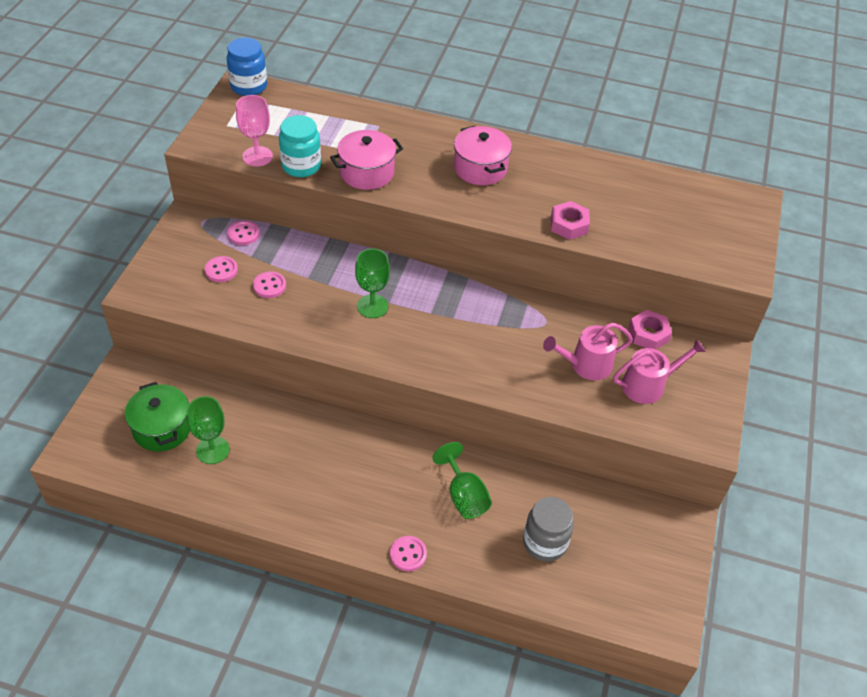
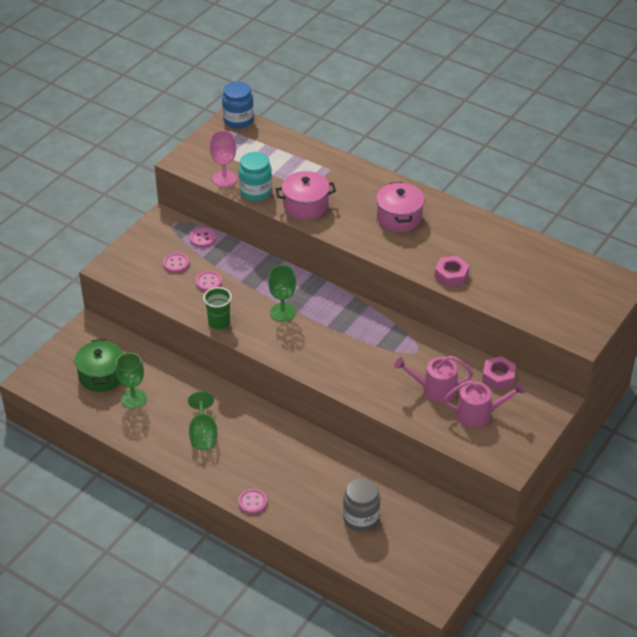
camera: 20 degrees right, 5 degrees down
(300, 334) = (219, 322): none -> green cup
(464, 496) = (312, 472): green goblet -> green goblet (203, 434)

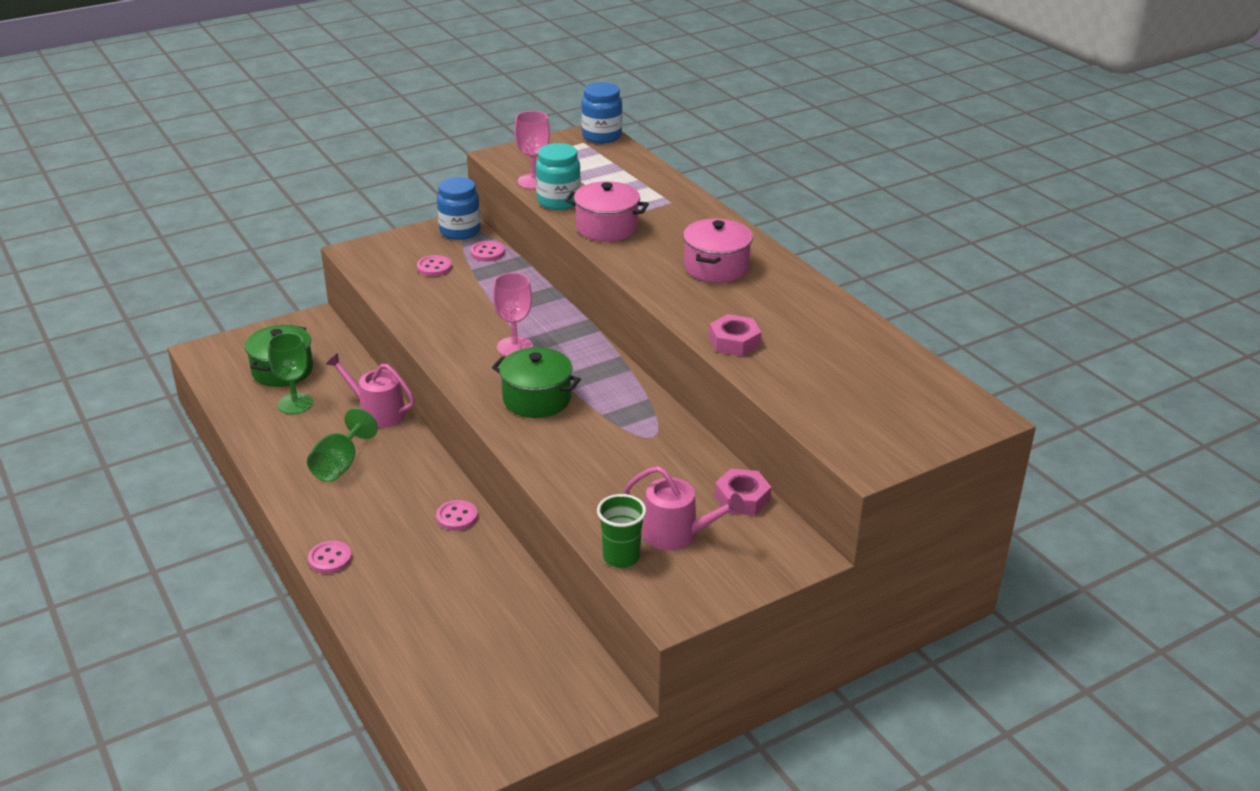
camera: 25 degrees right, 10 degrees down
(168, 225) = (460, 231): none -> blue jar
(208, 282) = (454, 294): pink button -> pink button (457, 517)
(219, 322) = (428, 335): green cup -> green cup (621, 557)
(282, 312) = (514, 347): green goblet -> pink goblet
(327, 348) = (537, 399): none -> green pot
(361, 518) = (450, 627): grey jar -> none
(435, 389) = (639, 486): pink watering can -> pink watering can (377, 412)

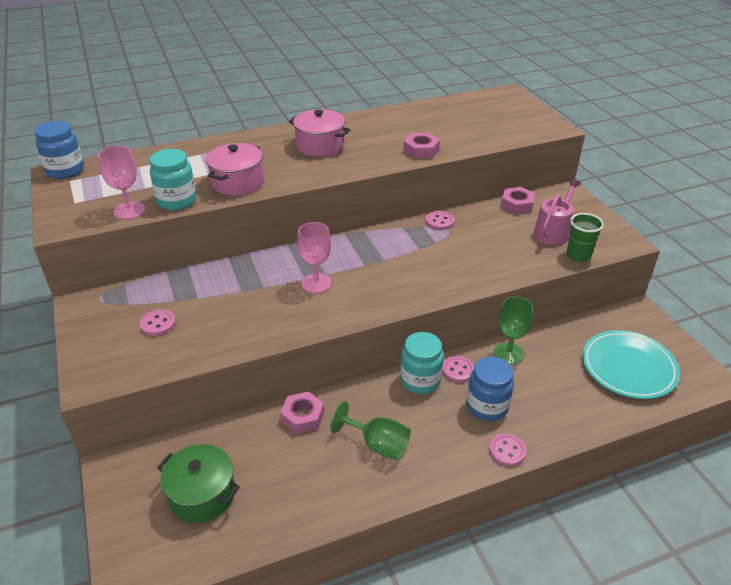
camera: 80 degrees left, 5 degrees up
(295, 404) = (268, 481): green goblet -> green goblet (508, 353)
(377, 412) = (303, 416): pink watering can -> pink nut
(437, 488) = (420, 380): none -> turquoise jar
(460, 231) = (96, 304): blue jar -> blue jar (487, 406)
(478, 677) = (628, 368): none -> turquoise plate
(487, 253) = (150, 289): pink button -> pink button (439, 221)
(537, 399) = (394, 277): green pot -> none

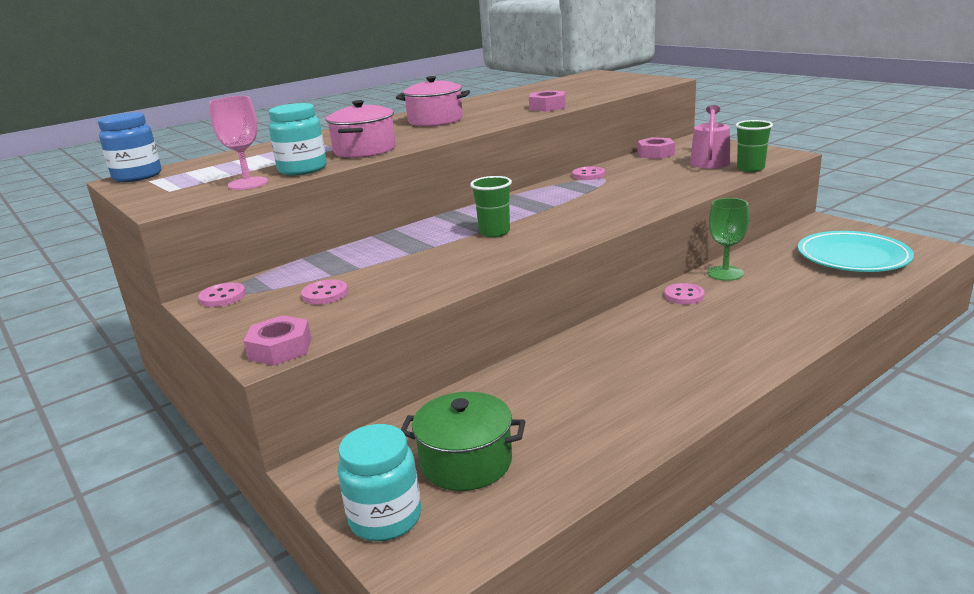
camera: 15 degrees left, 15 degrees down
(303, 416) = (540, 367): pink nut -> pink nut (280, 348)
(316, 283) = (494, 232): pink goblet -> green cup
(378, 444) = (649, 368): green goblet -> none
(420, 380) = (650, 311): turquoise jar -> turquoise jar (385, 518)
(487, 406) = (740, 313): blue jar -> none
(507, 451) = (795, 339): pink button -> pink button (222, 297)

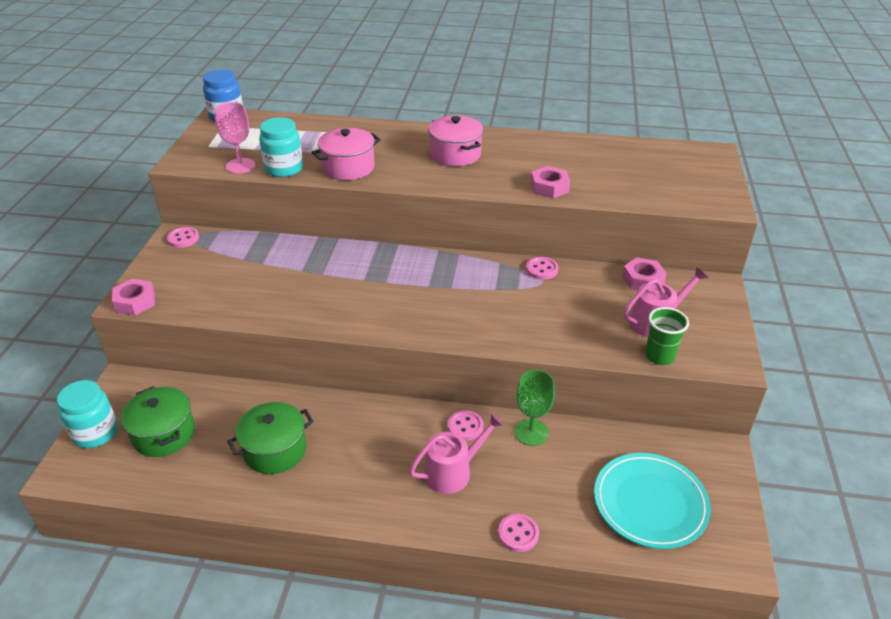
camera: 45 degrees right, 15 degrees up
(325, 294) = (214, 274): pink button -> pink button (518, 534)
(494, 232) = (369, 287): green cup -> none
(592, 395) = (275, 450): none -> green pot
(734, 316) = (453, 472): none -> pink watering can

